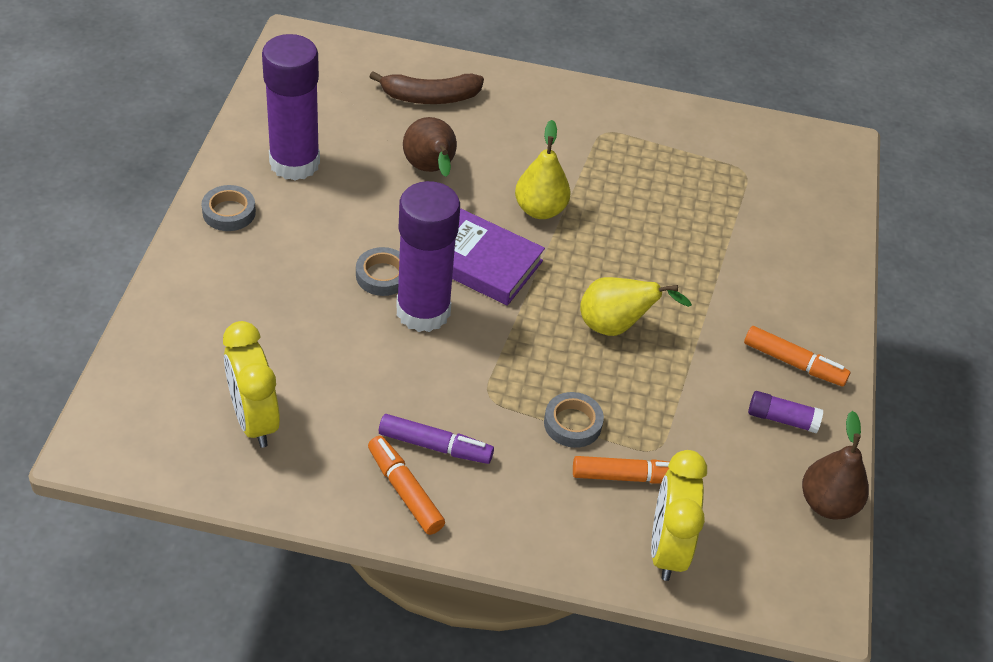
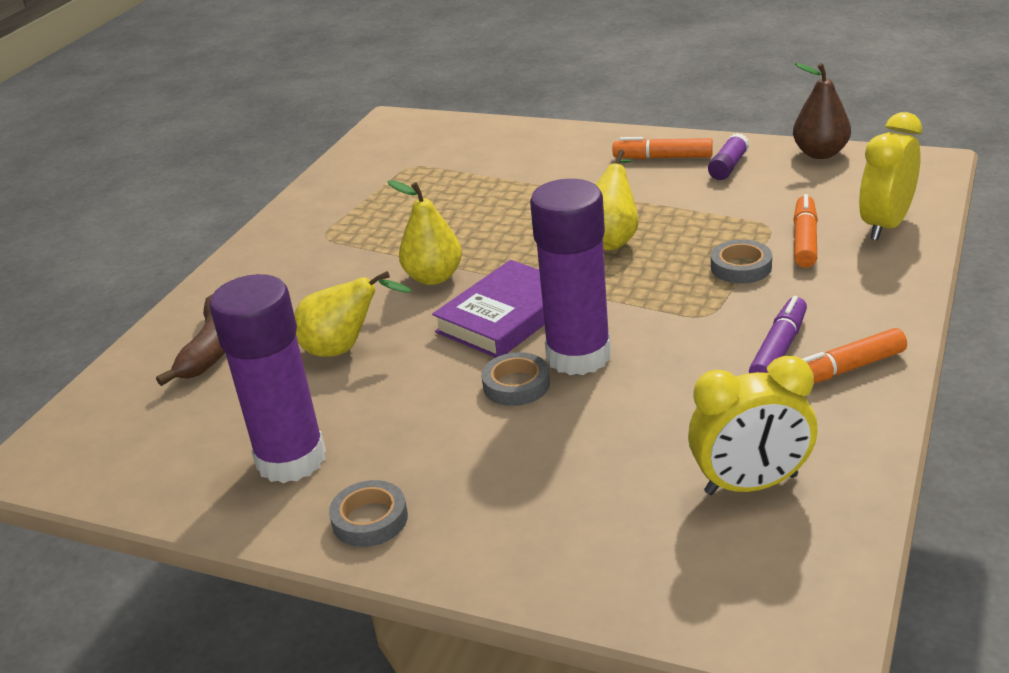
camera: 70 degrees left, 15 degrees down
(430, 170) = (344, 349): brown pear -> yellow pear
(667, 548) = (885, 225): yellow clock -> yellow clock turned 105 degrees clockwise
(793, 363) = (662, 157): orange marker -> orange marker turned 120 degrees counterclockwise

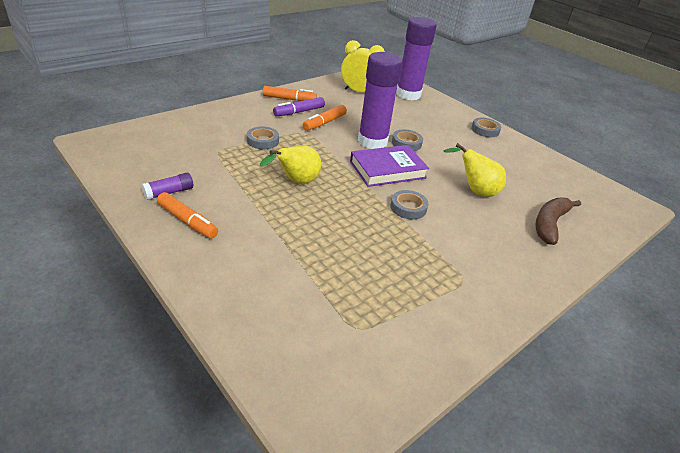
camera: 160 degrees left, 5 degrees up
(291, 459) = (511, 157): purple glue stick -> purple glue stick (408, 94)
(433, 277) = (408, 208): yellow pear -> grey tape
(805, 240) = (218, 138): orange marker -> orange marker (324, 123)
(820, 153) = (113, 173): brown pear -> none
(885, 225) = (176, 127): yellow clock -> none

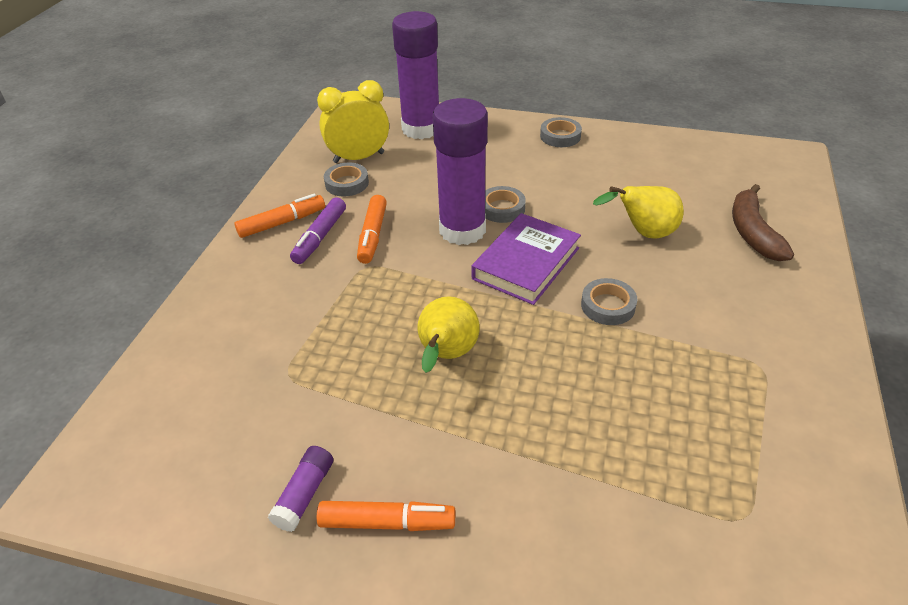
camera: 30 degrees left, 5 degrees up
(262, 141) = (328, 317): grey tape -> grey tape (347, 183)

